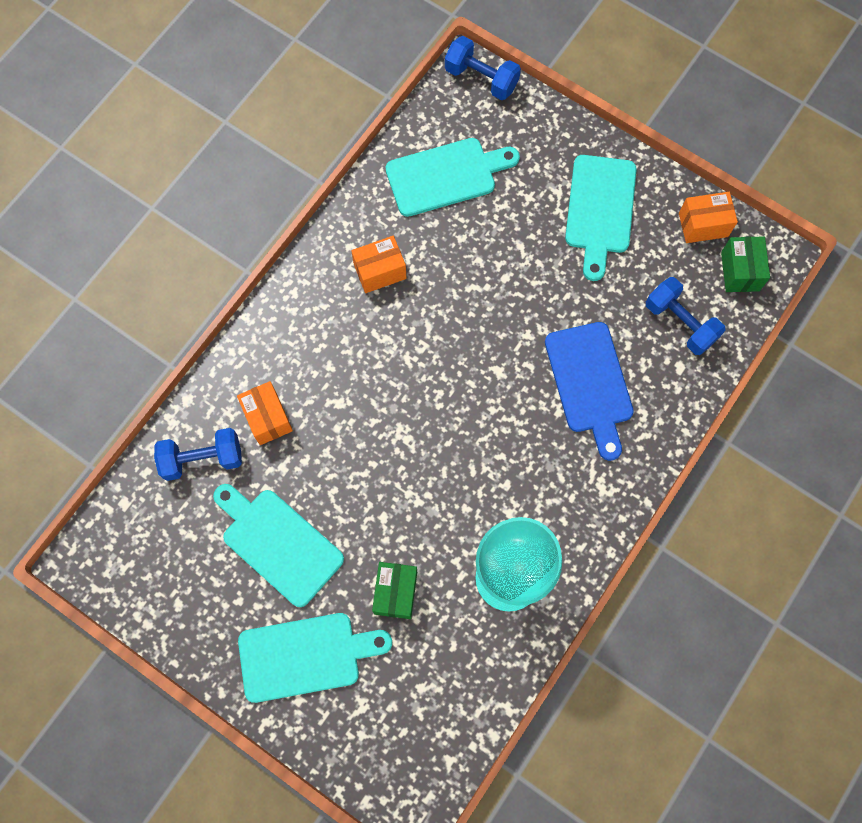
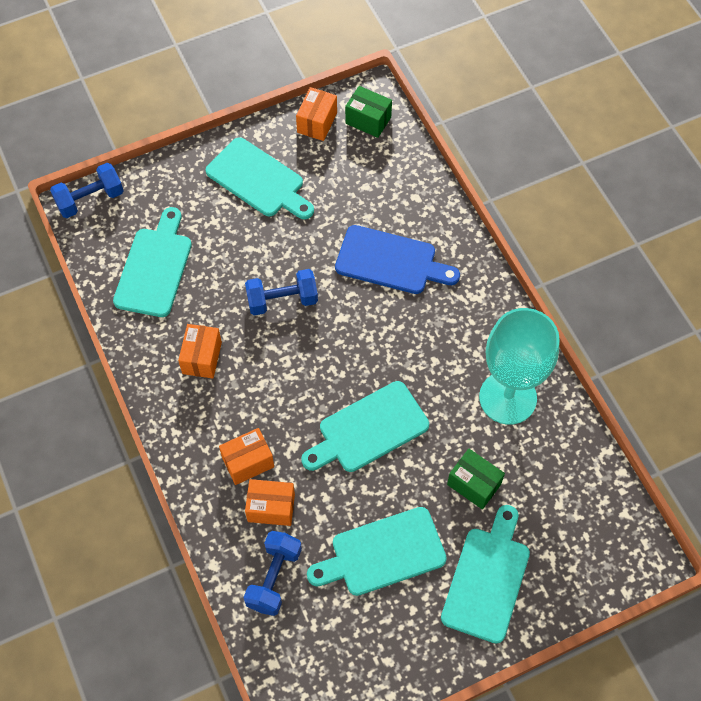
camera: 60 degrees left, 10 degrees down
(300, 372) = (248, 462): none -> orange box
(395, 462) = (369, 429): none -> turquoise cutting board
(680, 323) = (382, 178): blue dumbbell -> blue dumbbell (282, 300)

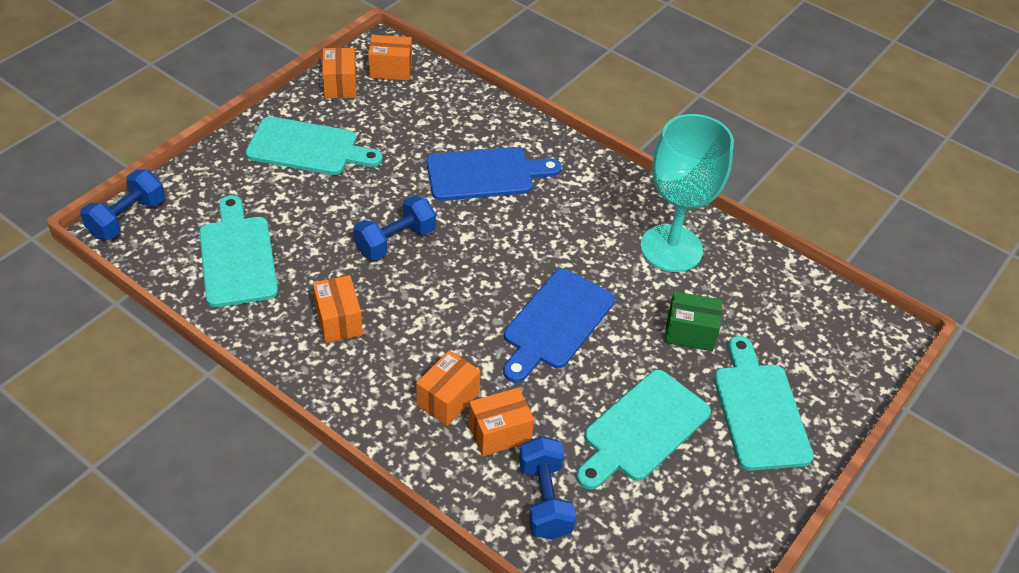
camera: 30 degrees left, 15 degrees down
(368, 120) = (390, 70): green box -> orange box
(369, 429) = (556, 323): turquoise cutting board -> blue cutting board

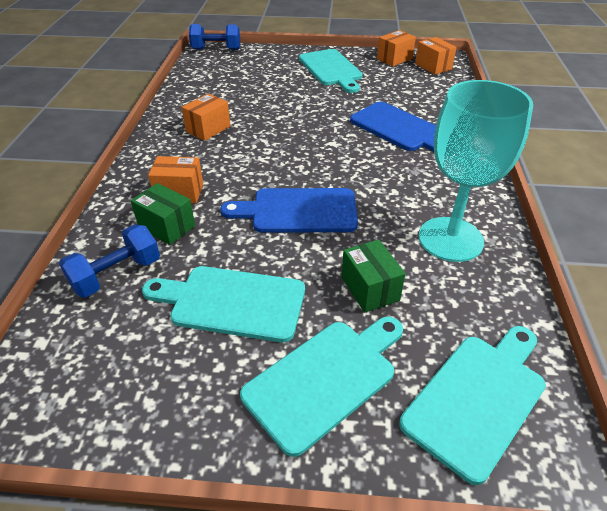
camera: 60 degrees right, 5 degrees down
(237, 257) = (223, 83): turquoise cutting board -> turquoise cutting board (477, 398)
(395, 241) = (295, 121): blue dumbbell -> none
(499, 433) = (167, 227): orange box -> green box

